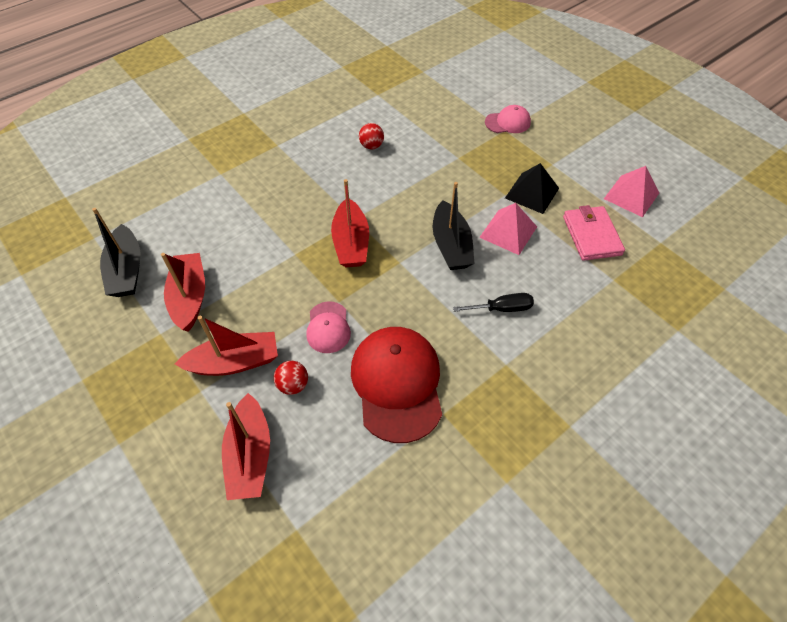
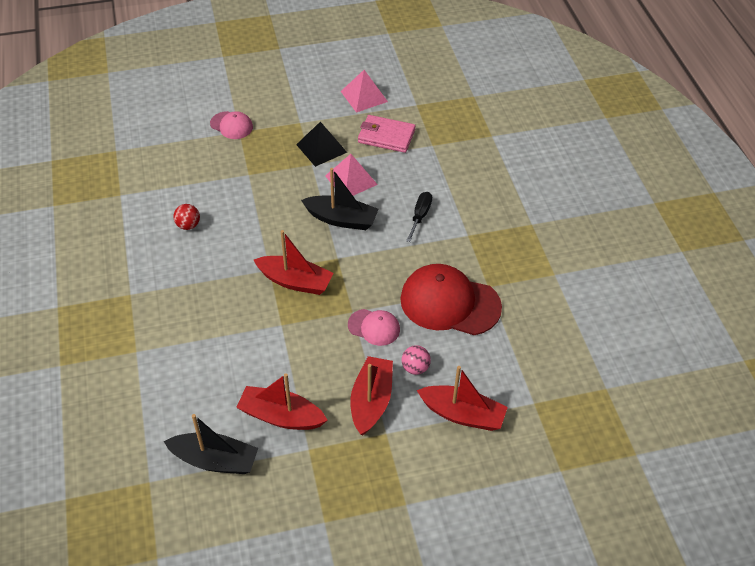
camera: 65 degrees left, 5 degrees down
(293, 385) = (415, 368): red ball -> pink ball
(508, 122) = (231, 125): pink cap -> pink cap turned 105 degrees clockwise

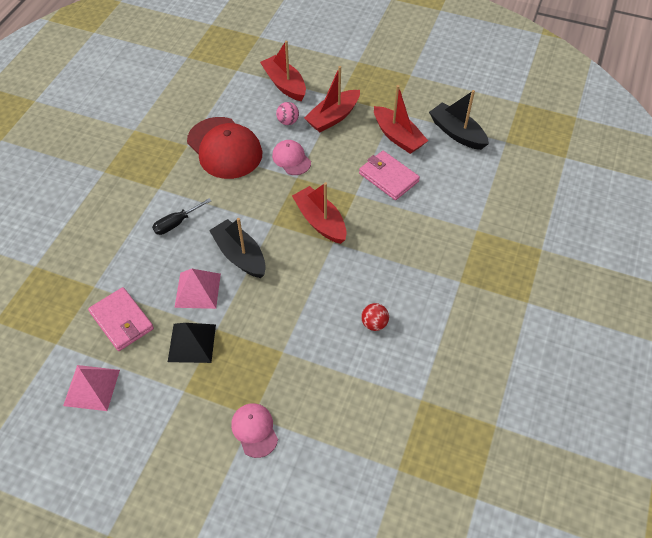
camera: 145 degrees left, 5 degrees up
(259, 360) = (388, 177): none -> pink wallet

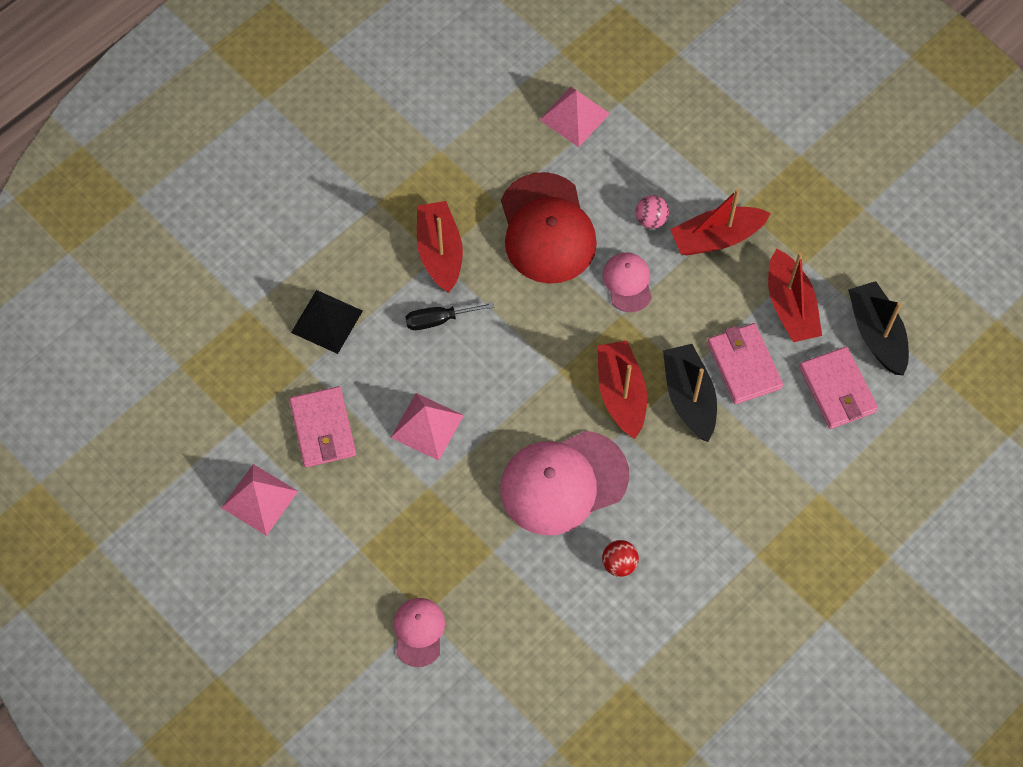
camera: 25 degrees right, 10 degrees up
(192, 342) = (392, 493): black pyramid -> black pyramid (326, 321)
(212, 85) = (574, 116): none -> pink pyramid
(240, 255) = (498, 400): black boat -> black boat (689, 397)
(284, 84) = (675, 154): red boat -> red boat (440, 252)
(310, 288) = (563, 483): none -> pink cap
(452, 170) = (837, 390): none -> pink wallet

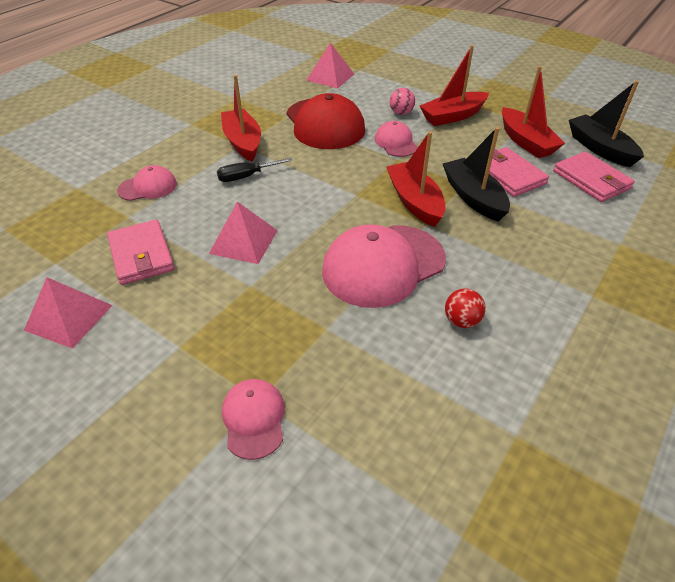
camera: 10 degrees left, 20 degrees down
(326, 321) = (148, 187): black pyramid -> pink cap

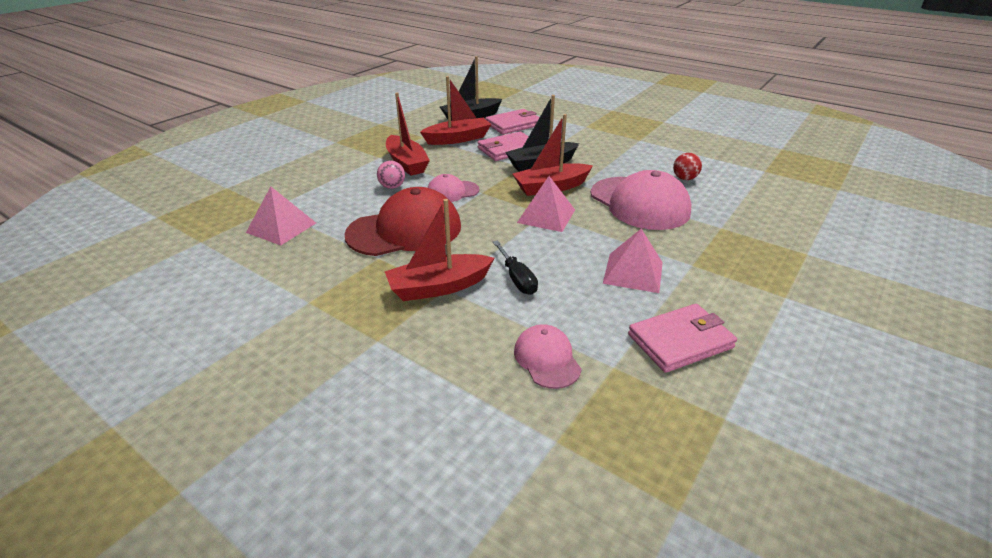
camera: 90 degrees left, 10 degrees down
(69, 317) = (799, 380): pink pyramid -> pink pyramid (546, 216)
(254, 419) = (824, 254): pink cap -> none

